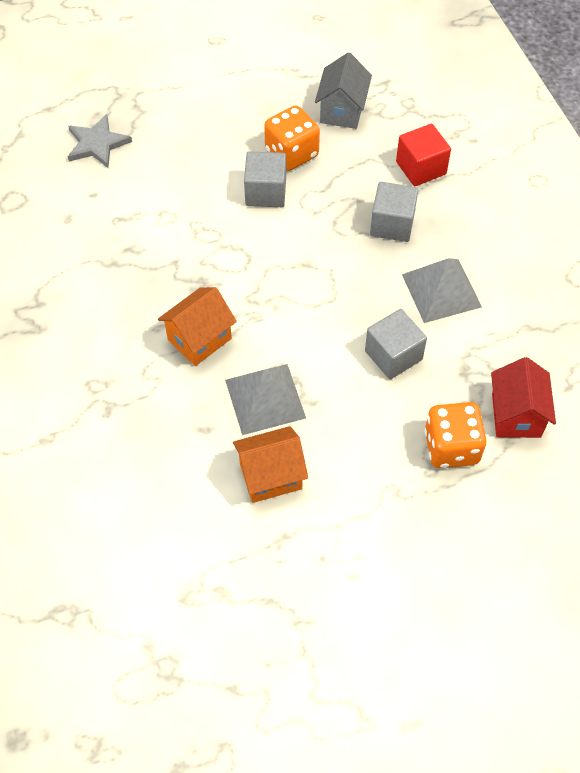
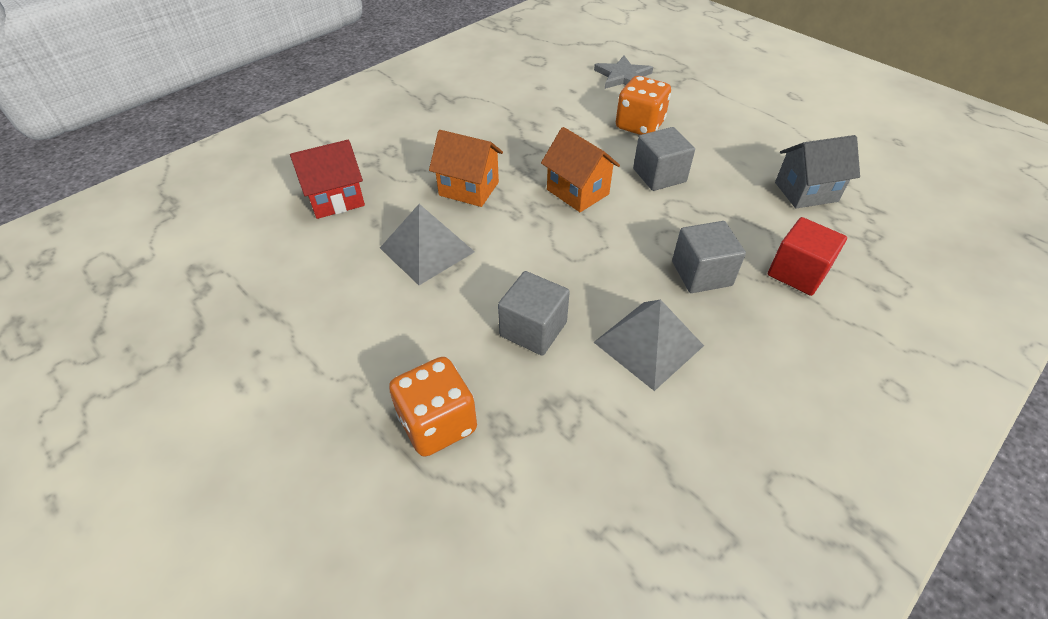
camera: 65 degrees right, 10 degrees down
(270, 476) = (341, 281): orange house -> orange house (577, 192)
(291, 153) = (719, 176): orange dice -> orange dice (639, 125)
(516, 415) = (517, 481): red house -> red house (336, 200)

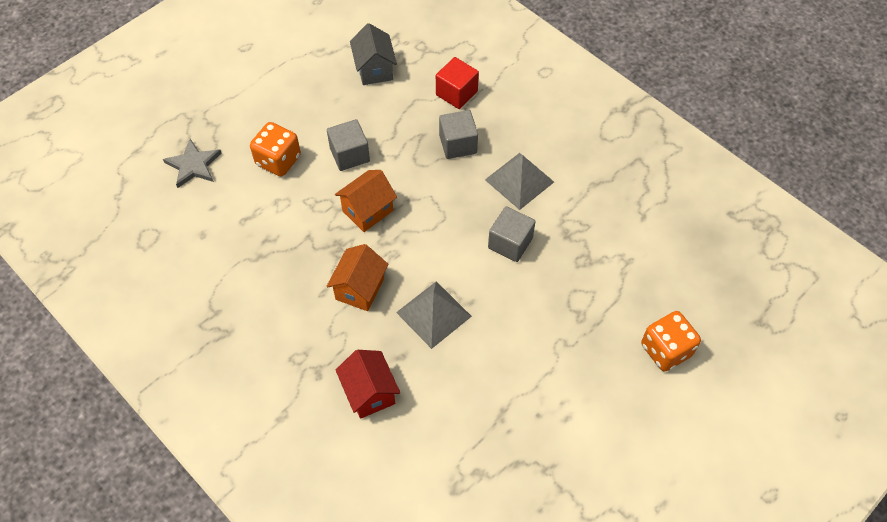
camera: 90 degrees left, 10 degrees up
(437, 423) = (586, 294): orange dice -> orange dice (666, 350)

